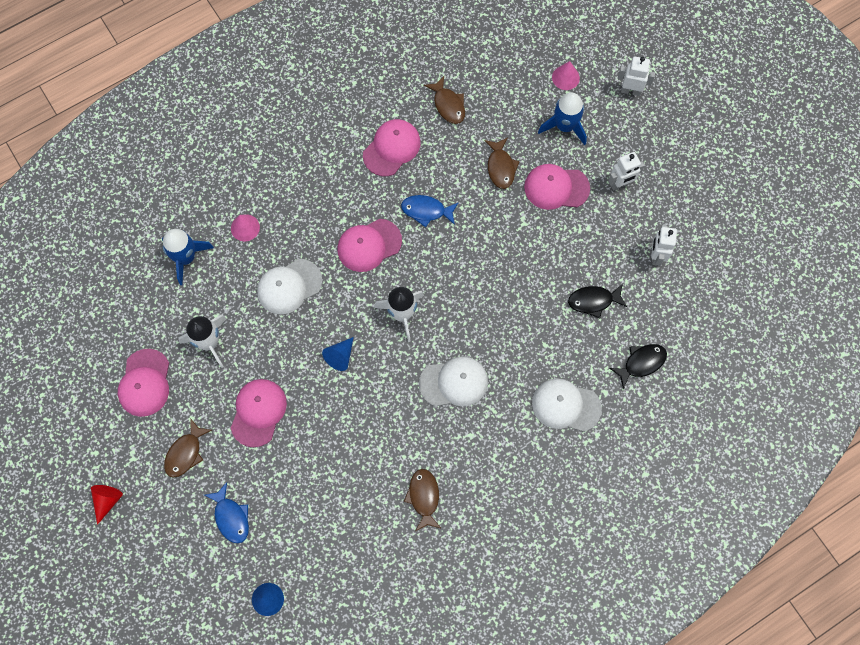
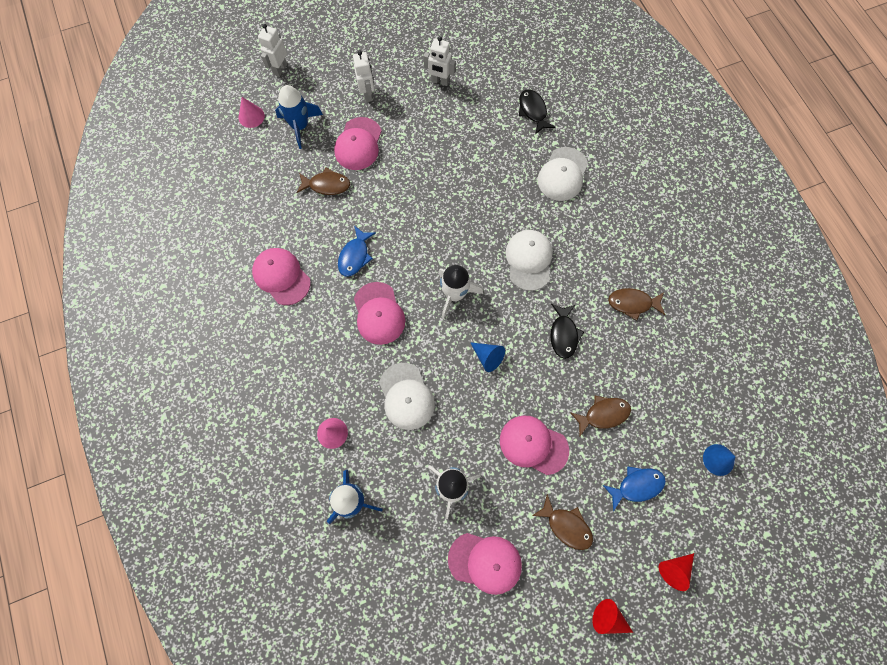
camera: 80 degrees left, 0 degrees up
(156, 560) = (674, 569): none -> red cone
(448, 105) = (249, 219): brown fish -> brown fish (603, 414)
(593, 301) = (471, 135): black fish -> black fish (563, 334)

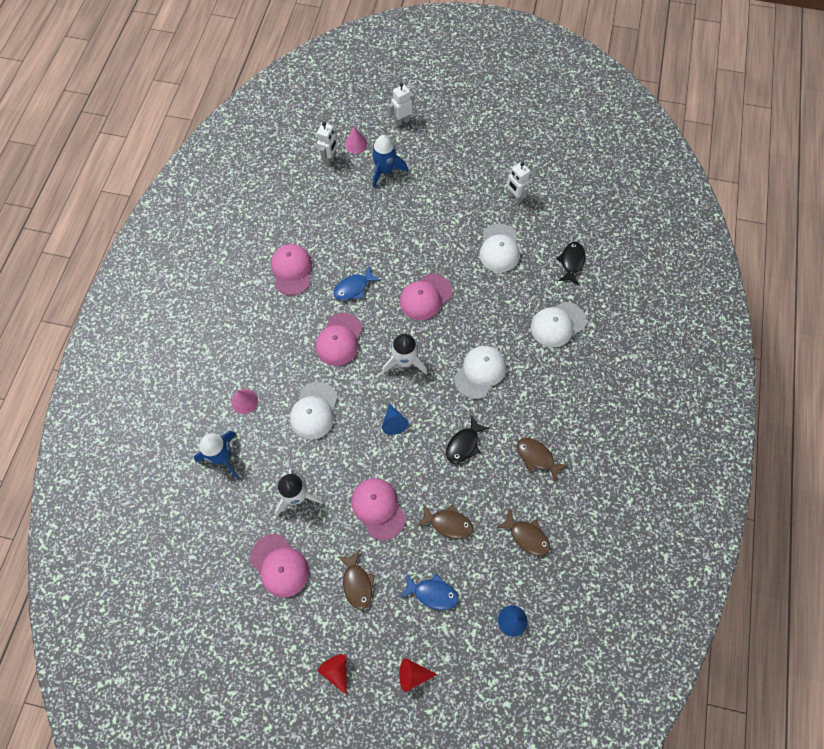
camera: 35 degrees right, 5 degrees down
(326, 185) = (372, 224): brown fish -> brown fish (526, 536)
(358, 144) = (417, 208): pink cap -> pink cap (425, 297)
(367, 94) = (452, 176): white robot -> white robot (330, 159)
(461, 136) = (499, 248): none -> white cap

